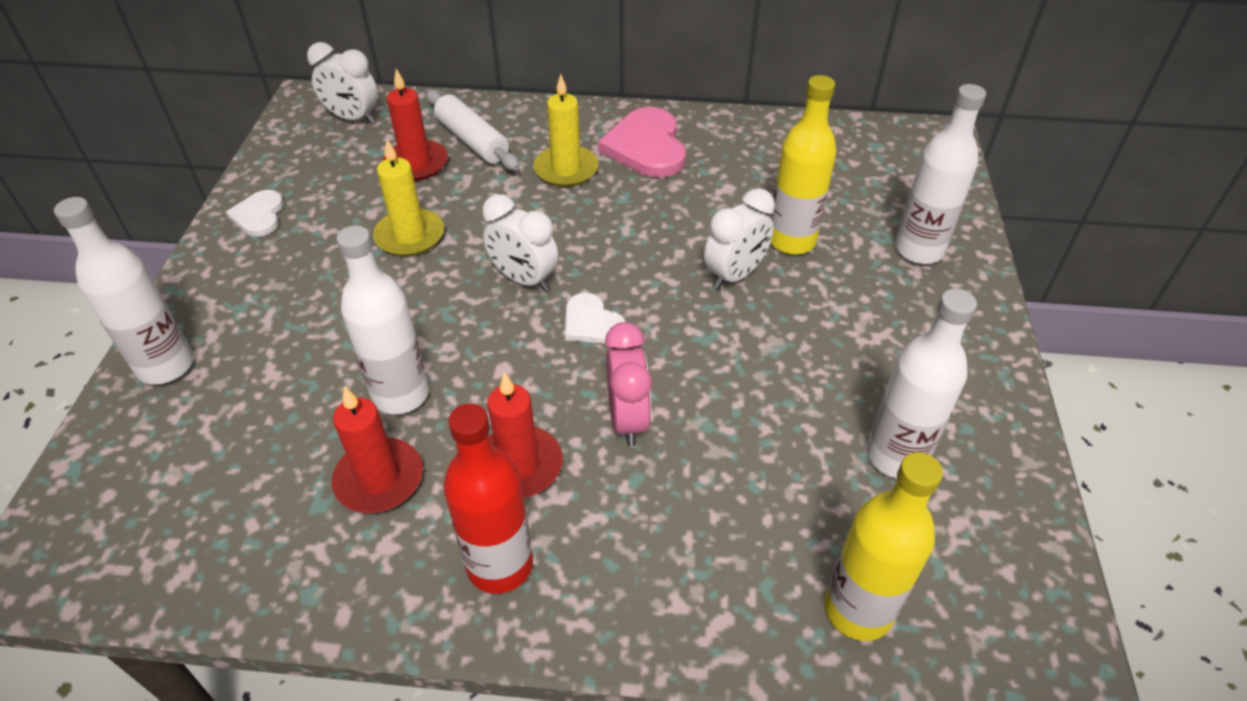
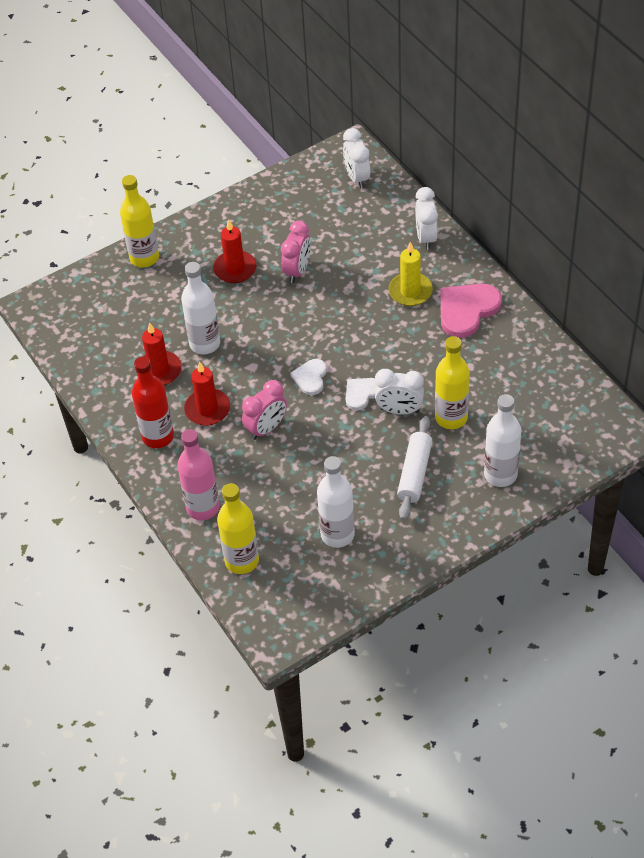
camera: 55 degrees right, 5 degrees up
(166, 366) = (144, 258): white bottle -> yellow bottle
(259, 215) = (253, 207): white heart -> white heart (362, 393)
(410, 236) = (297, 271): yellow candle -> pink clock
(416, 164) = (350, 231): red candle -> red candle (235, 269)
(472, 140) = (392, 237): white rolling pin -> white rolling pin (415, 473)
(524, 279) = (313, 333): white clock -> white clock (426, 237)
(703, 596) = (203, 508): none -> pink bottle

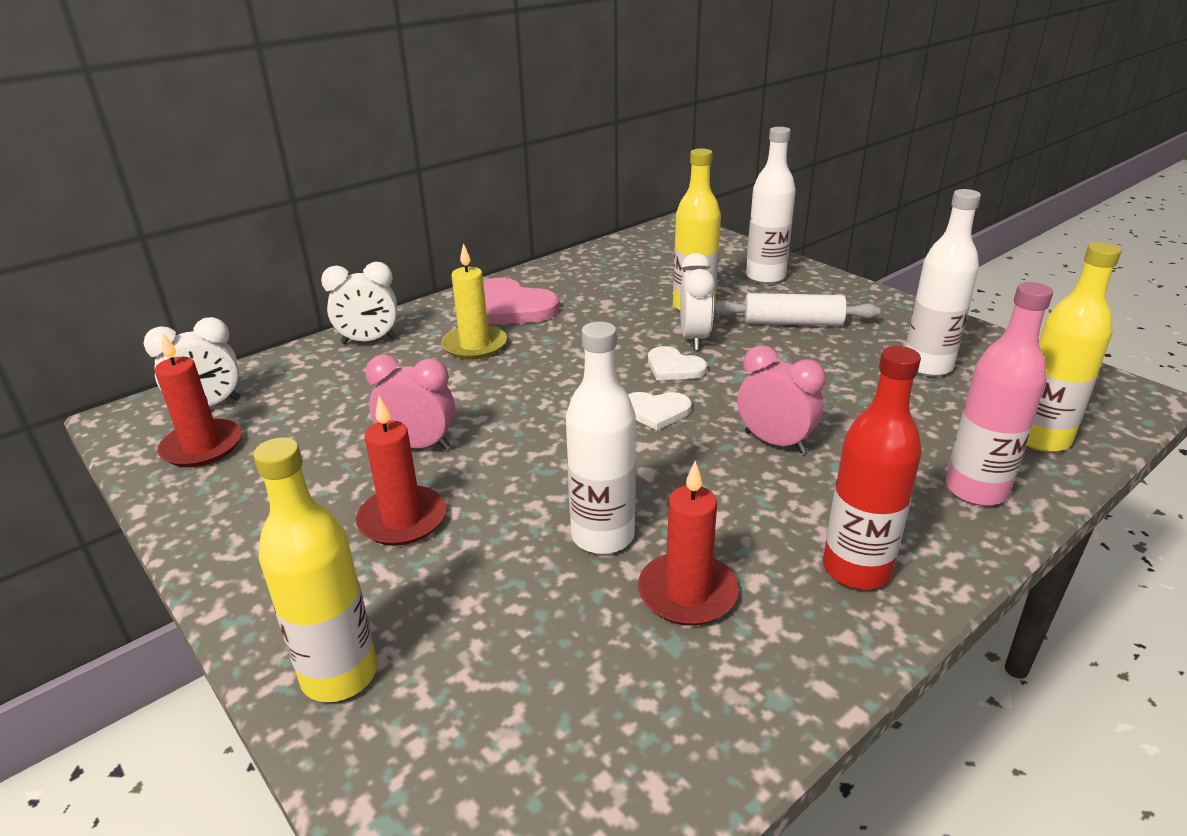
camera: 100 degrees left, 20 degrees down
(207, 409) = (761, 512): red candle -> red candle (202, 447)

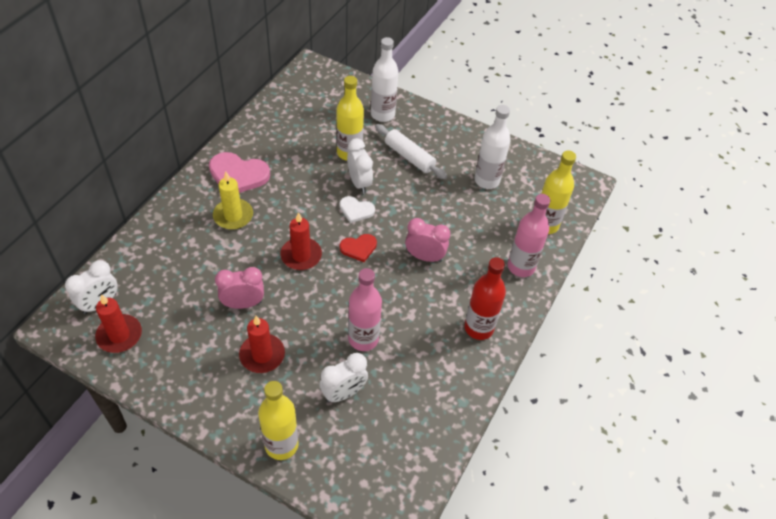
camera: 25 degrees left, 20 degrees up
(369, 341) = (164, 226): white clock -> white clock (343, 393)
(602, 536) = (363, 339): white bottle -> pink bottle
(656, 411) = (358, 248): white heart -> red heart
(687, 593) = (412, 361): red candle -> red candle (301, 255)
(792, 322) = (409, 157): white rolling pin -> white rolling pin turned 60 degrees clockwise

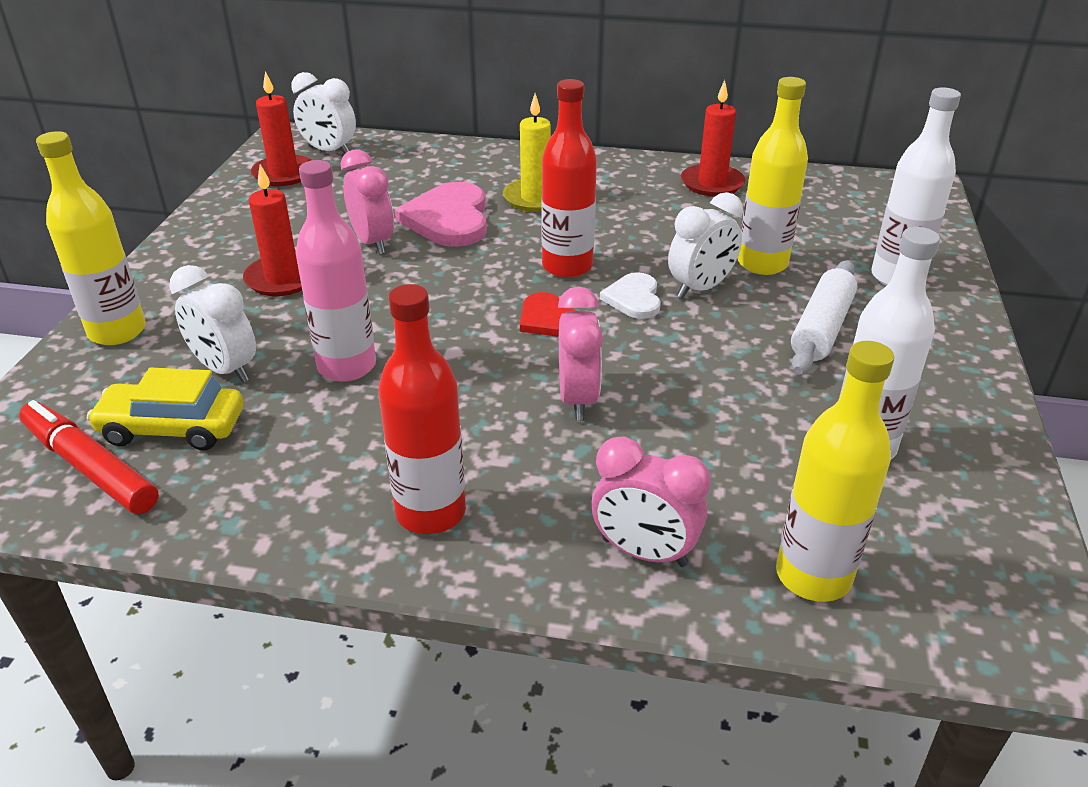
camera: 75 degrees right, 15 degrees down
(238, 175) = (618, 184): pink heart -> pink heart (448, 219)
(301, 255) = (495, 268): red candle -> red candle (712, 183)
(314, 225) = (567, 266): none -> red bottle
(385, 421) = (172, 428): none -> yellow car
(403, 459) = (90, 468): none -> red marker
(521, 267) = (644, 552): pink bottle -> pink clock

